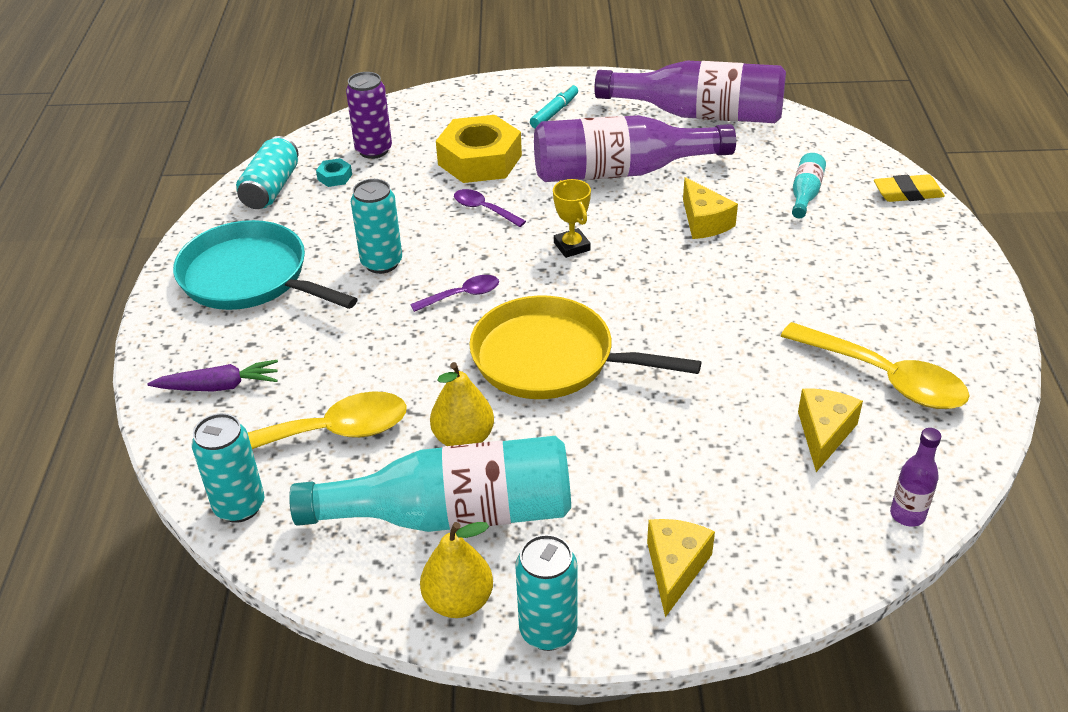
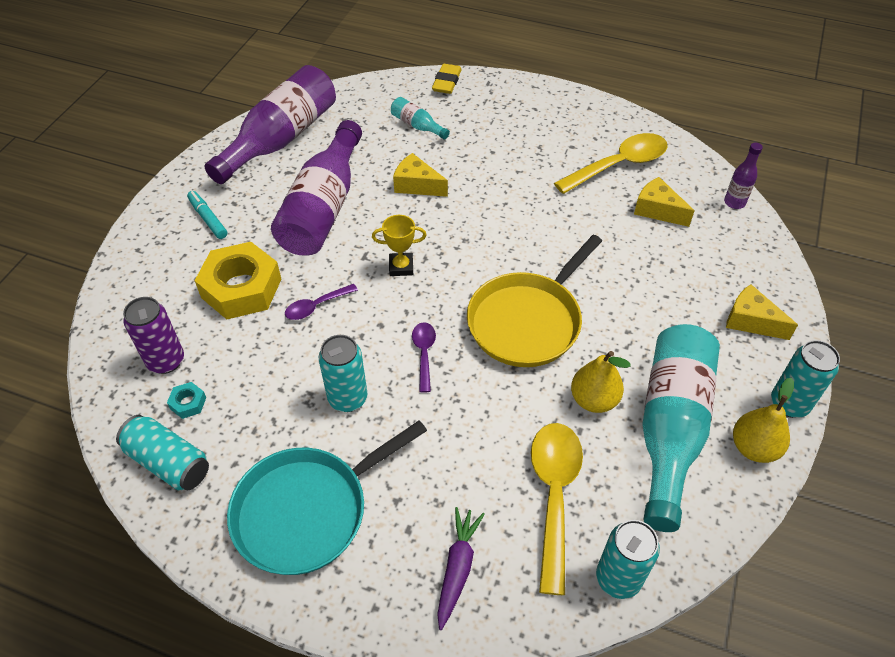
camera: 70 degrees left, 10 degrees up
(704, 222) = (417, 185): yellow cheese -> yellow cheese turned 150 degrees counterclockwise

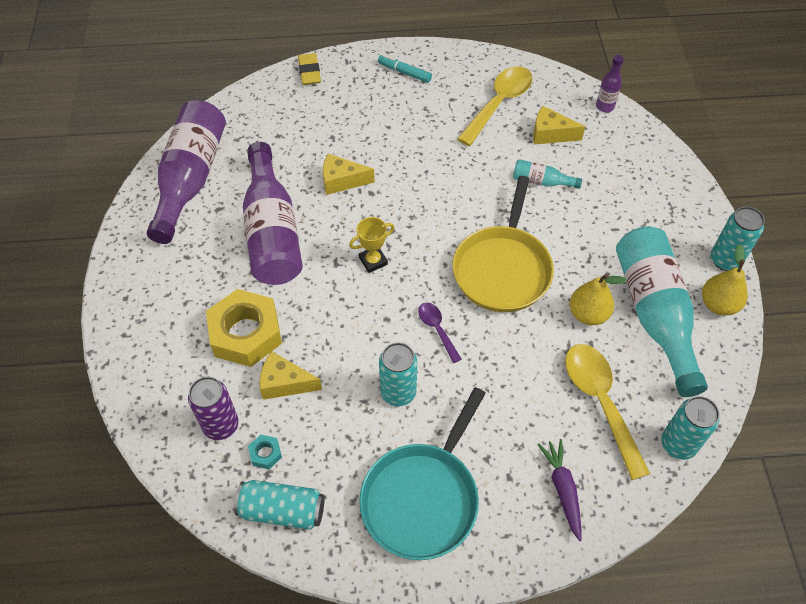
camera: 25 degrees left, 5 degrees up
(208, 219) = (172, 281): turquoise marker -> turquoise marker (404, 72)
(316, 306) = (322, 324): purple spoon -> none
(417, 126) = (308, 124): turquoise bottle -> turquoise bottle (541, 181)
(751, 321) = (666, 204): yellow cheese -> yellow cheese (284, 383)

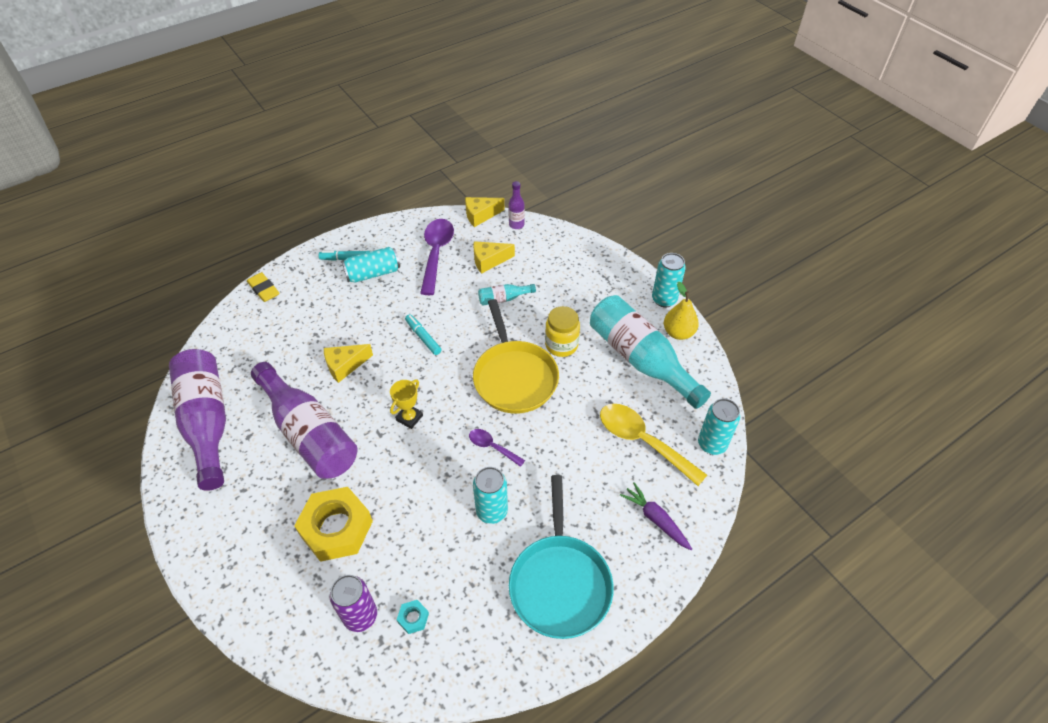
camera: 30 degrees left, 5 degrees down
(282, 510) = (455, 657): turquoise can -> turquoise can (373, 273)
(284, 383) = (395, 552): yellow cheese -> yellow cheese (480, 215)
(434, 186) = (423, 337): none -> turquoise marker
(499, 103) = (436, 253): yellow spoon -> purple spoon
(574, 258) = (561, 345): none -> yellow jar
(588, 314) = (595, 381): yellow pear -> none

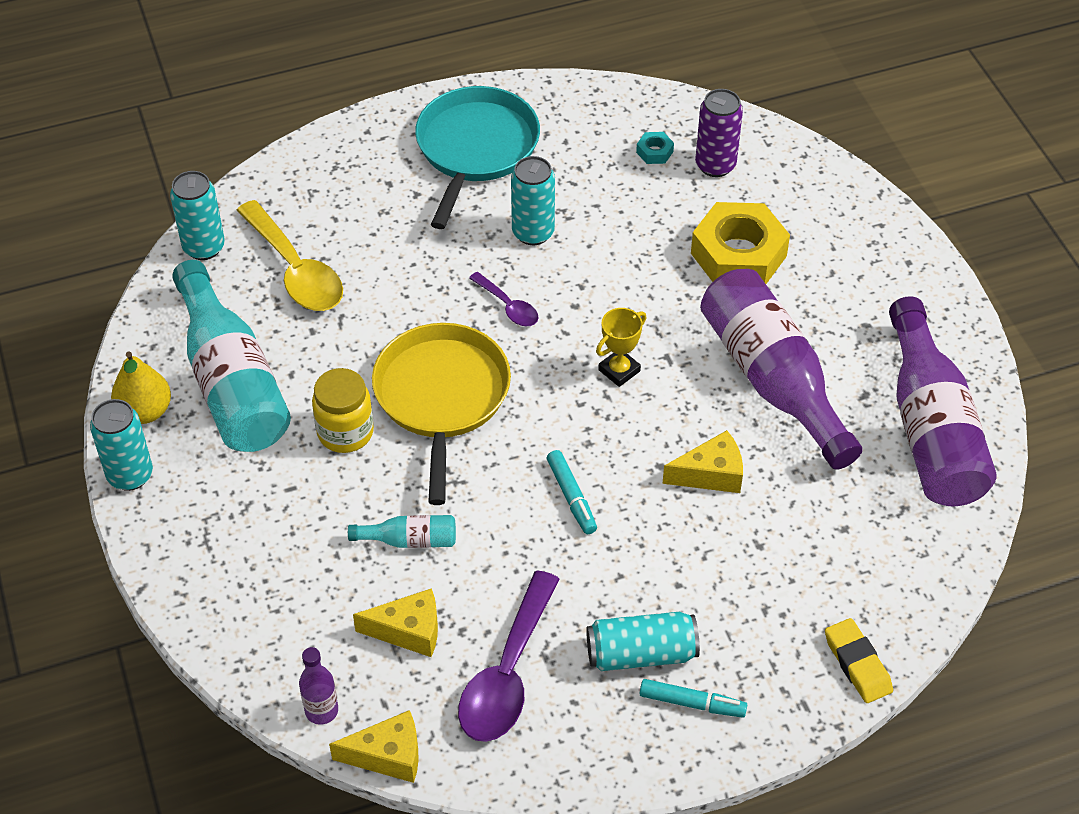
camera: 165 degrees left, 0 degrees up
(655, 519) = (330, 184): purple carrot -> none

